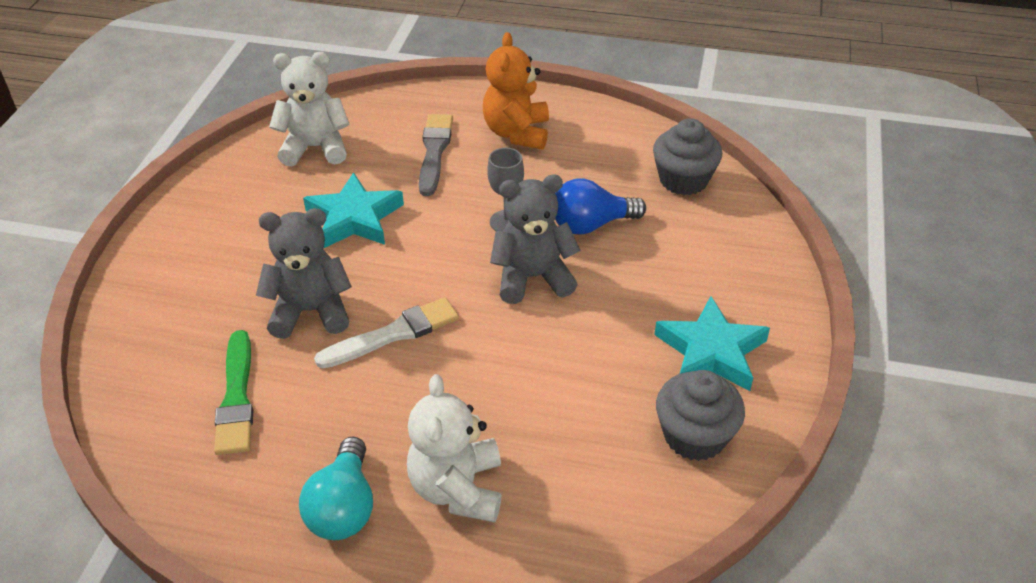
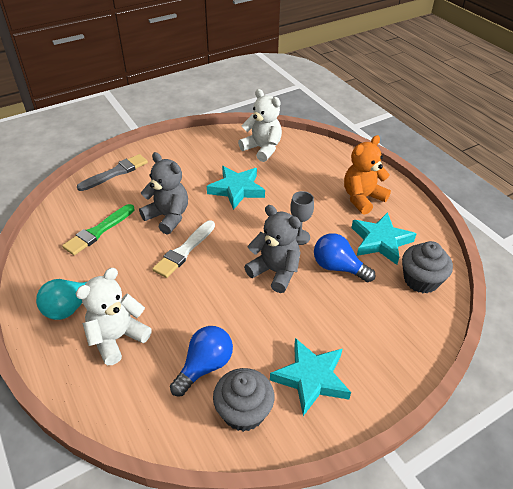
camera: 45 degrees right, 0 degrees up
(393, 334) = (184, 251): white brush -> white brush turned 105 degrees clockwise
(434, 151) = (310, 182): grey brush -> grey brush (115, 172)
(596, 167) = (380, 241): none -> turquoise star
(598, 430) = (205, 366): none -> blue light bulb

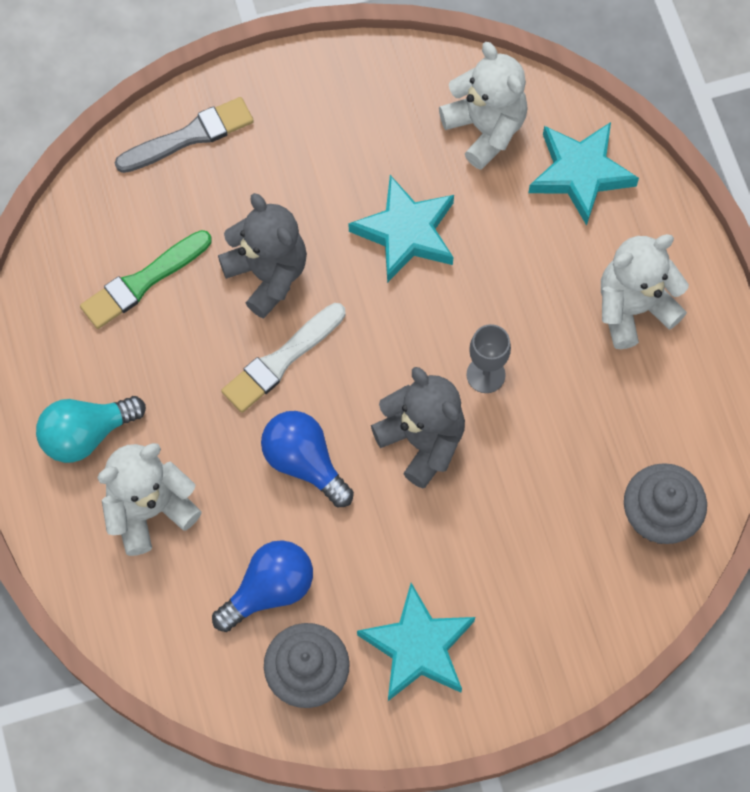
camera: 15 degrees right, 25 degrees up
(338, 267) = (530, 457): blue light bulb -> blue light bulb (304, 462)
(362, 198) = (633, 308): orange teddy bear -> white teddy bear
(380, 241) = (625, 417): turquoise star -> turquoise star (580, 173)

